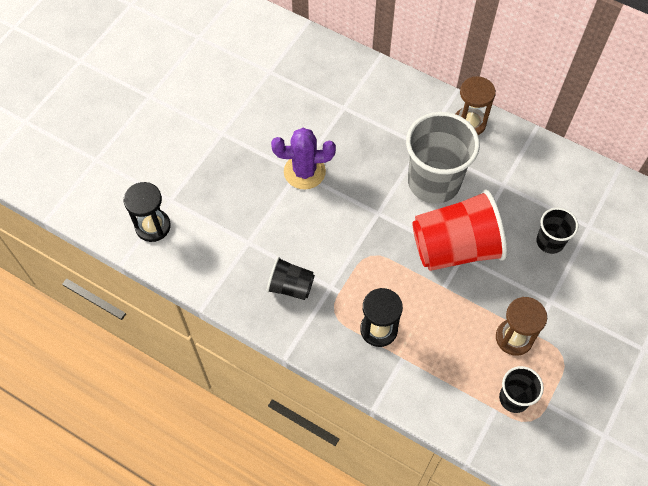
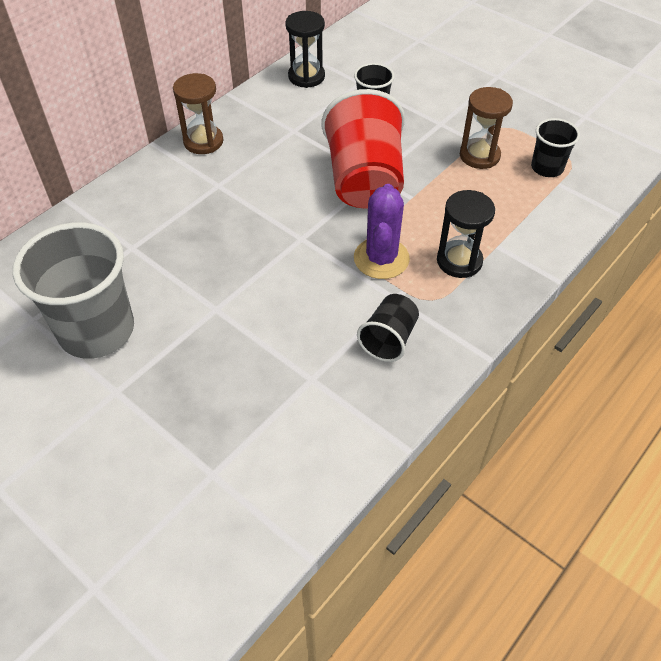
camera: 80 degrees left, 10 degrees down
(153, 226) = (254, 503): black hourglass -> black hourglass (306, 76)
(304, 172) = (218, 302): purple cactus -> purple cactus (381, 258)
(434, 182) = (273, 183): grey cup -> grey cup (97, 330)

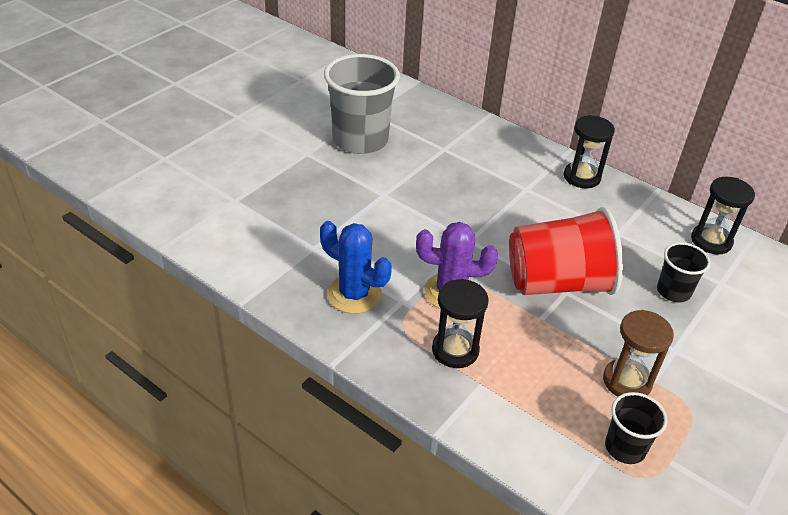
camera: 85 degrees right, 10 degrees down
(203, 141) = (581, 177): brown hourglass -> black hourglass
(389, 339) = (354, 294): black cup -> blue cactus

